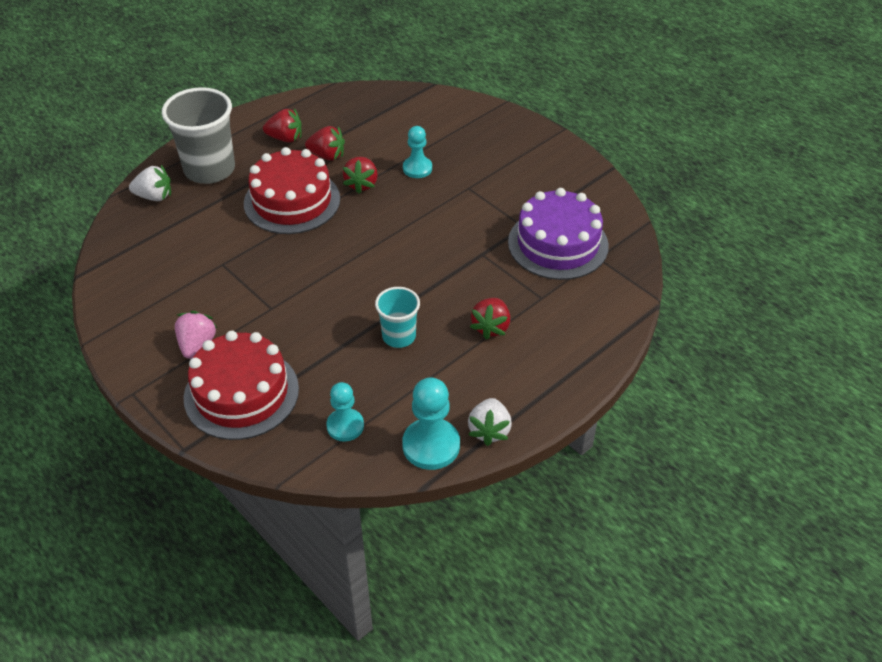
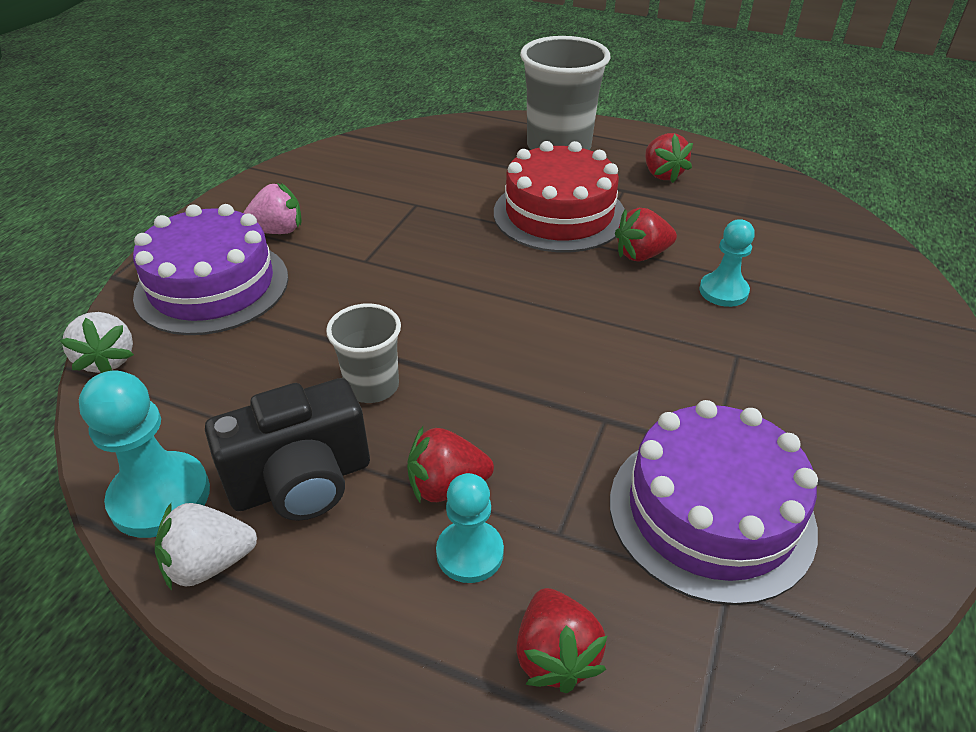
camera: 65 degrees right, 5 degrees down
(154, 196) = (487, 132): white strawberry -> white strawberry (108, 360)
(241, 393) = (212, 286): red cake -> purple cake
(327, 155) = (665, 212): red strawberry -> red strawberry (555, 655)
(345, 426) = (179, 391): turquoise pawn -> turquoise pawn (470, 553)
(399, 336) = (372, 386): turquoise cup -> grey cup
(455, 383) = (302, 482): none -> black camera

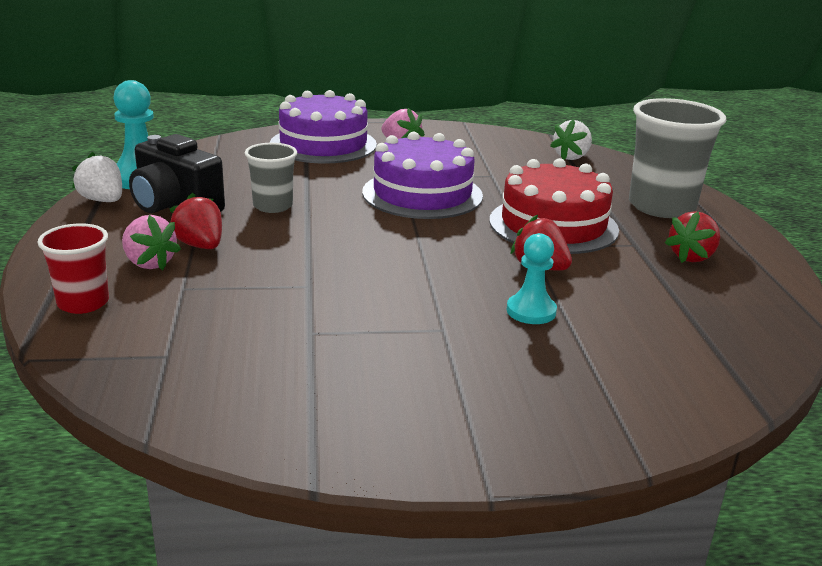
camera: 60 degrees right, 15 degrees down
(108, 360) = (233, 140): white strawberry -> white strawberry (572, 157)
(470, 553) = (149, 263): turquoise pawn -> pink strawberry
(555, 655) = (83, 303): red strawberry -> red cup
(711, 513) = (239, 339): purple cake -> purple cake (422, 194)

